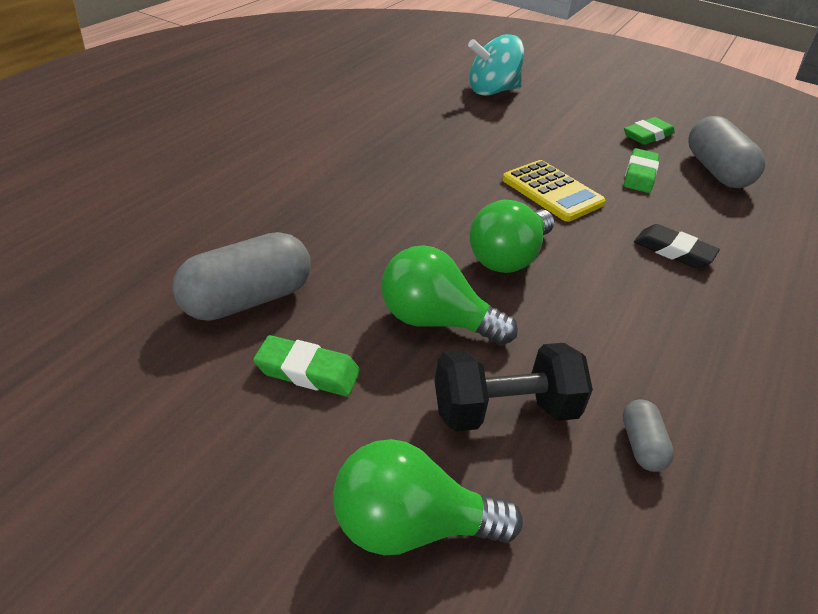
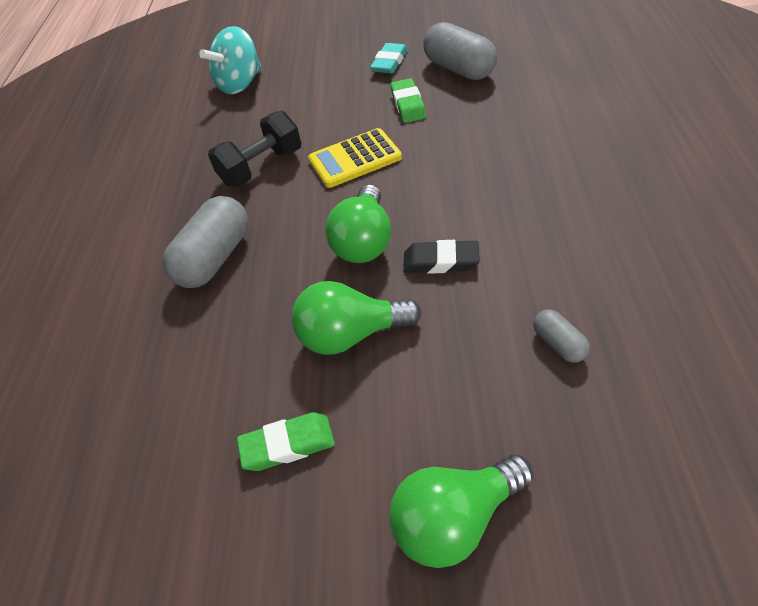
camera: 20 degrees left, 10 degrees up
(246, 300) = (189, 413): grey capsule -> grey capsule (215, 258)
(504, 411) = (452, 379): black dumbbell -> black dumbbell (261, 167)
(552, 192) = (355, 159): yellow calculator -> yellow calculator turned 135 degrees clockwise
(647, 135) = (389, 62): green eraser -> turquoise eraser
(673, 251) = (475, 162): black eraser -> black eraser (441, 261)

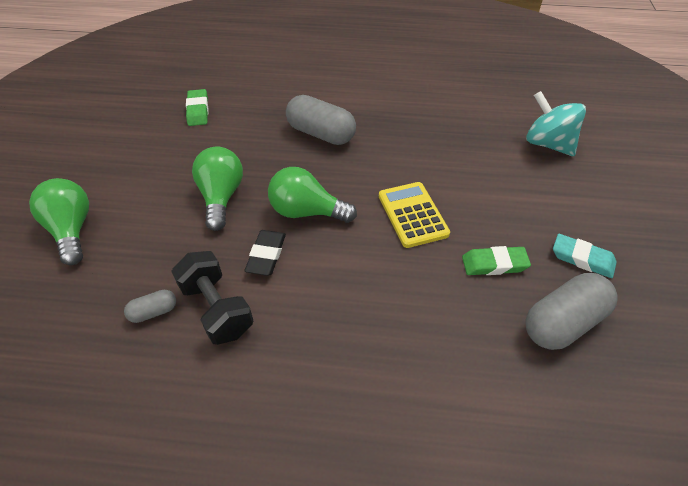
camera: 90 degrees right, 0 degrees up
(261, 167) = (416, 157): black dumbbell -> black dumbbell (217, 309)
(287, 444) = (158, 165): green eraser -> green eraser (198, 110)

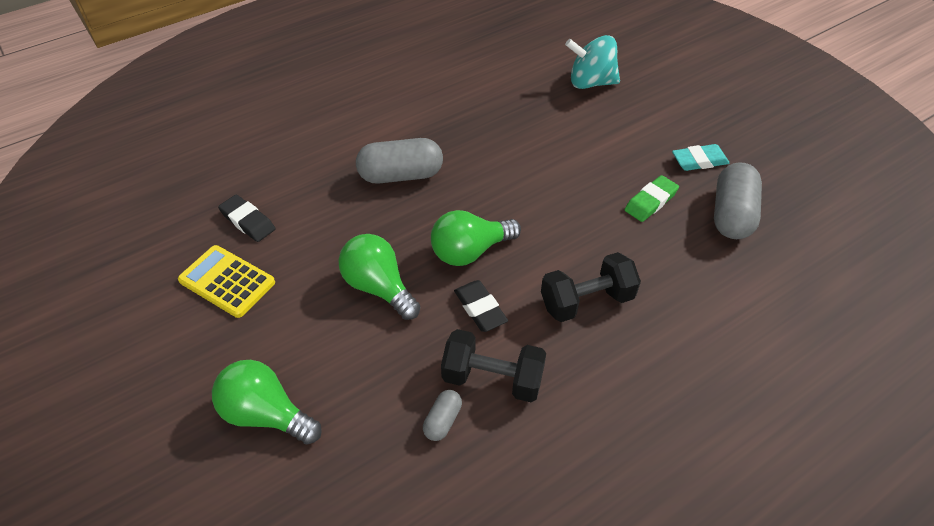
camera: 40 degrees left, 0 degrees up
(198, 110) = (248, 221): green eraser -> black eraser
(348, 304) = (586, 301): none -> black dumbbell
(412, 215) = (555, 200): yellow calculator -> yellow calculator (227, 281)

